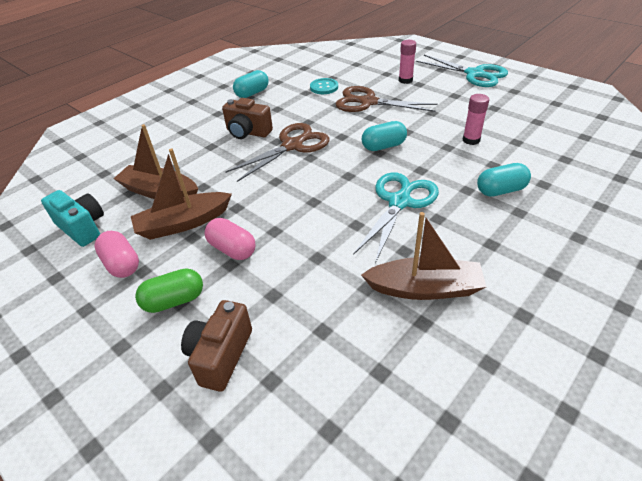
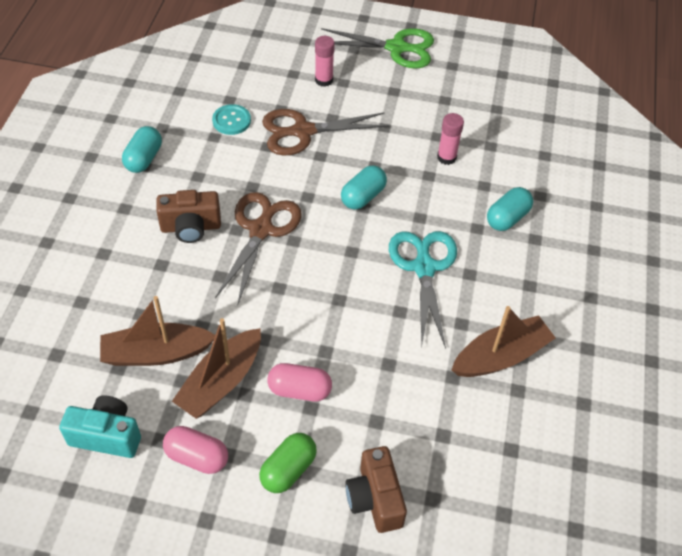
camera: 35 degrees left, 10 degrees up
(475, 74) = (397, 48): turquoise scissors -> green scissors

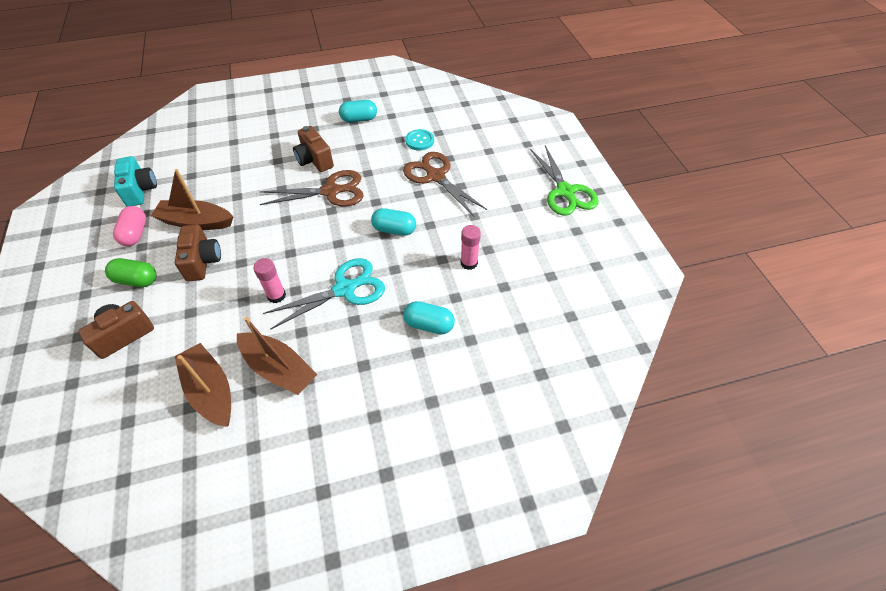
camera: 65 degrees right, 0 degrees up
(156, 353) = (207, 186): brown boat -> brown boat (211, 390)
(299, 390) = (203, 261): pink capsule -> brown camera
(324, 80) = (495, 167): pink glue stick -> pink glue stick (276, 295)

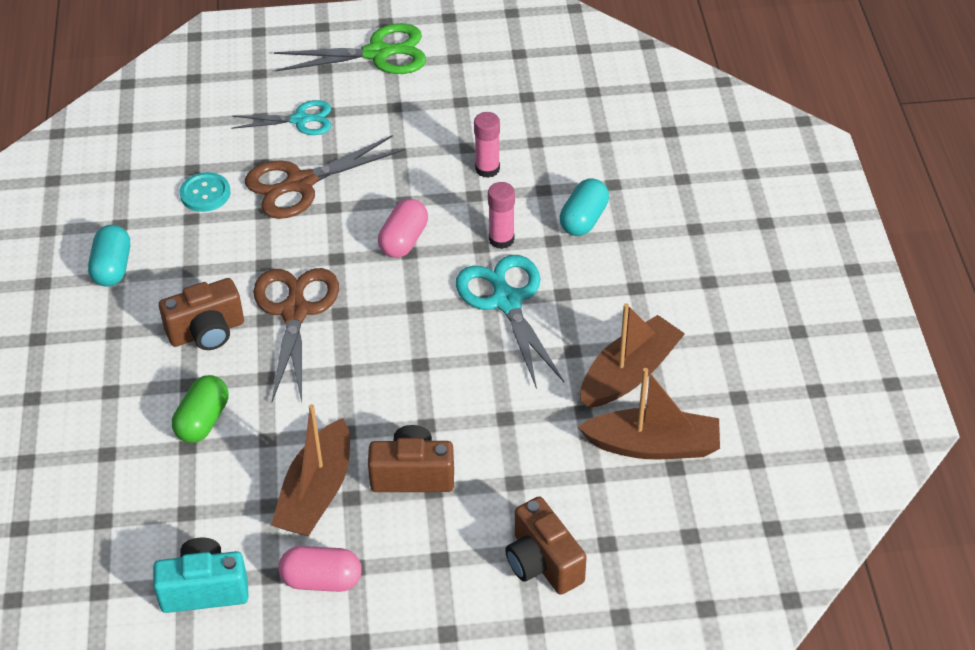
camera: 80 degrees left, 5 degrees down
(137, 280) = (433, 562): green capsule -> green capsule (203, 420)
(211, 390) = (653, 445): brown boat -> brown boat turned 150 degrees counterclockwise
(276, 295) = (503, 378): pink glue stick -> pink glue stick (501, 239)
(394, 230) = (404, 240): turquoise capsule -> pink capsule
(491, 167) = (300, 120): none -> turquoise scissors

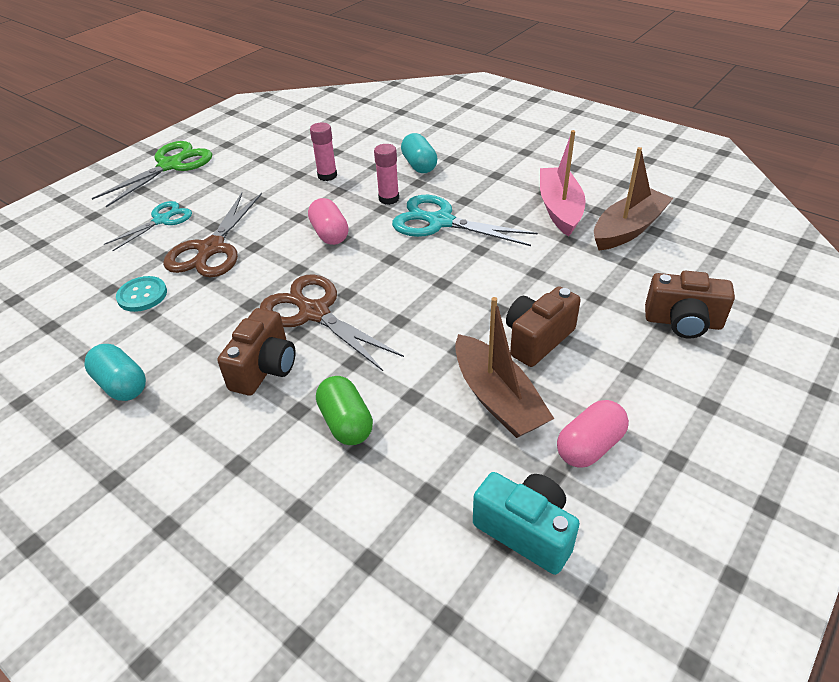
camera: 45 degrees left, 5 degrees down
(204, 589) = (525, 531): turquoise camera -> turquoise camera turned 90 degrees clockwise
(629, 373) = (559, 209): brown boat -> pink boat

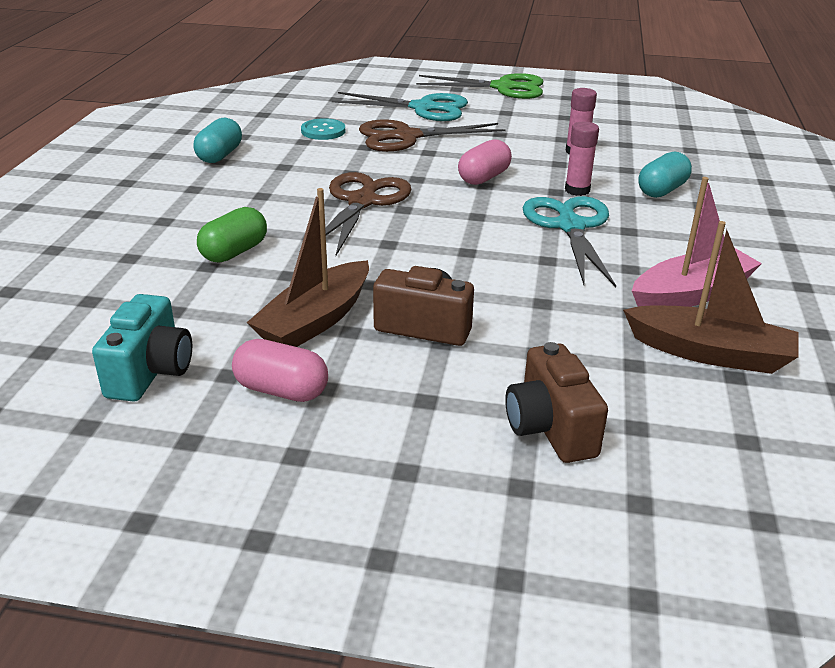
camera: 60 degrees right, 10 degrees down
(162, 220) = (424, 108): turquoise scissors -> turquoise scissors, size x1.56
(264, 368) = (275, 201): brown camera -> none

